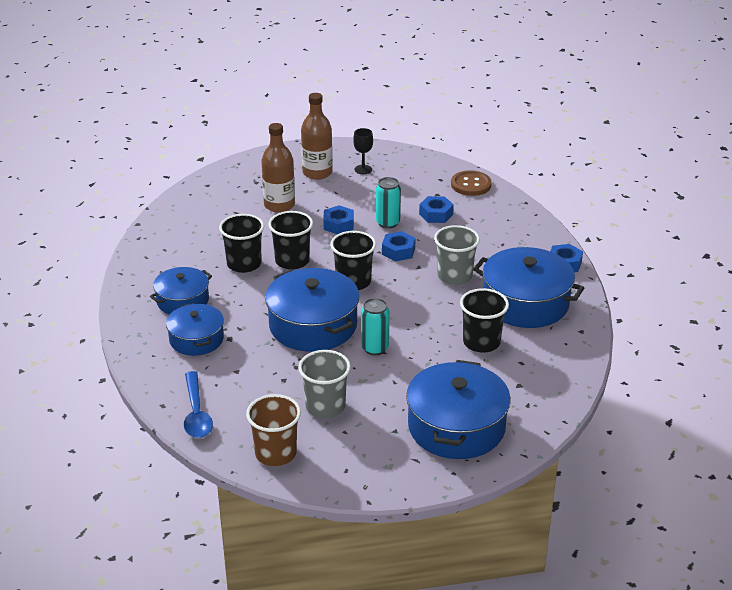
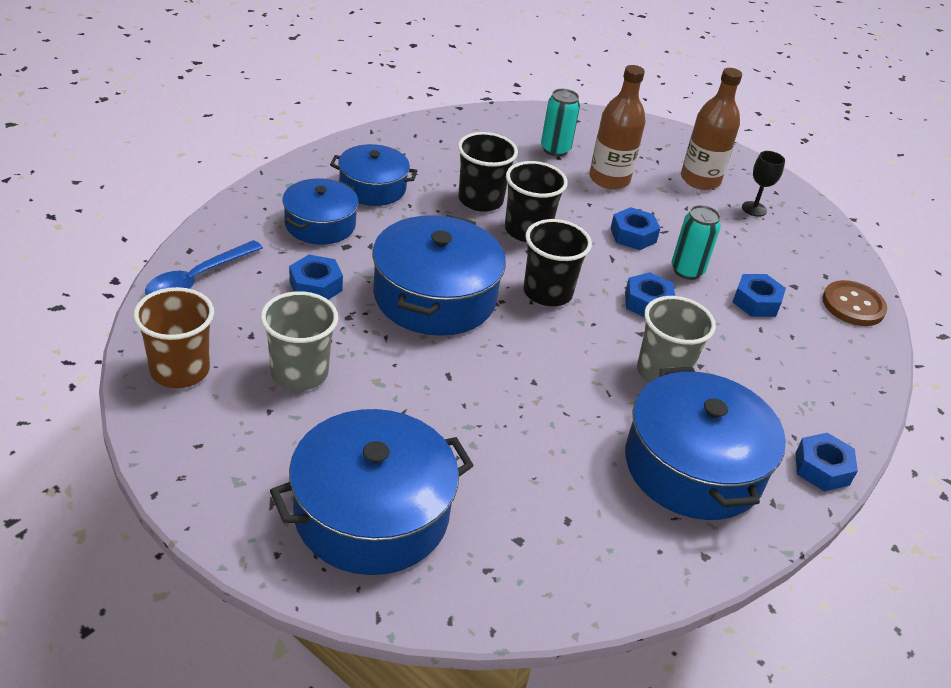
camera: 45 degrees right, 5 degrees up
(254, 367) = (315, 286): none -> blue nut
(375, 348) = (447, 365): turquoise can -> turquoise can (555, 150)
(481, 342) = (564, 459): black cup -> none

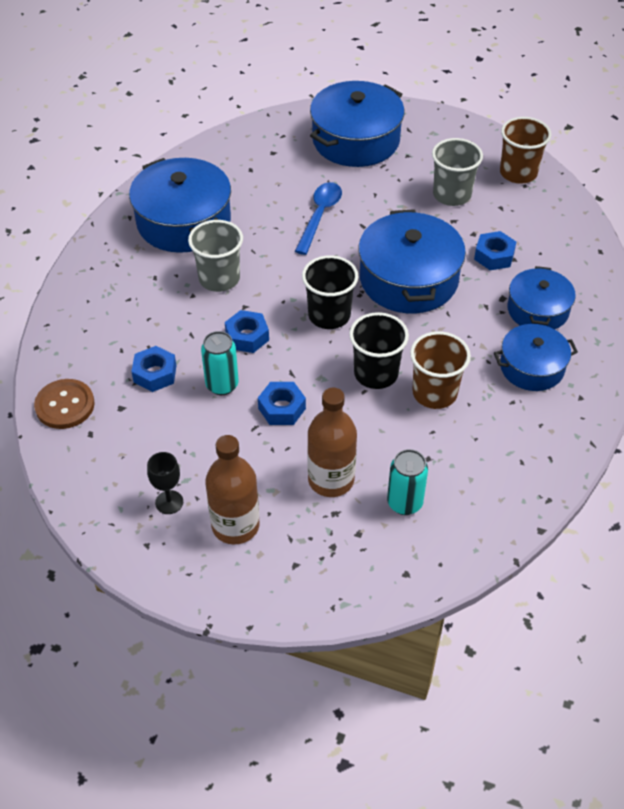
camera: 165 degrees right, 10 degrees up
(197, 279) = (571, 231): blue spoon -> blue spoon (320, 216)
(480, 200) = (434, 393): black cup -> brown cup
(822, 468) = (97, 248): blue nut -> none

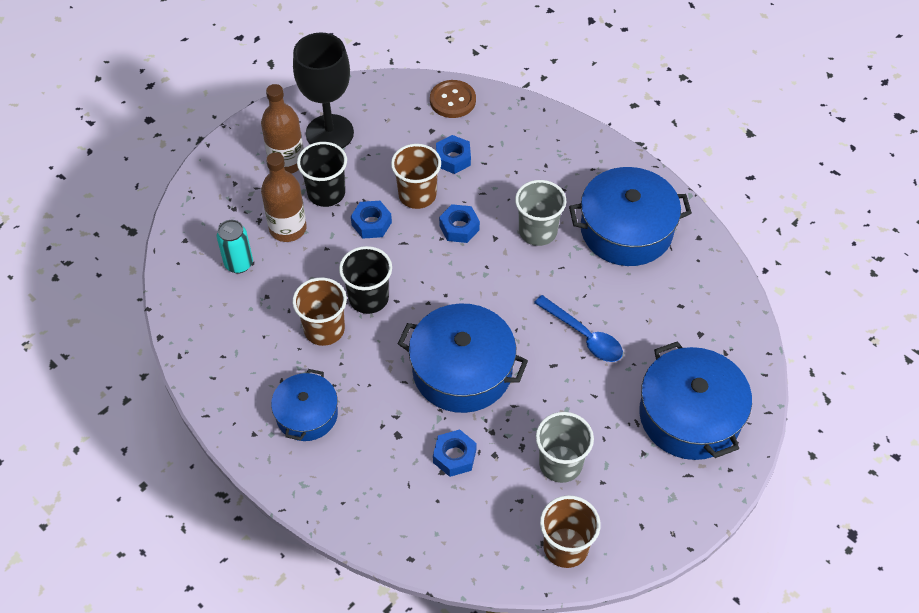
camera: 115 degrees right, 5 degrees up
(169, 502) = (329, 133): black goblet -> black goblet, size x2.28
(222, 385) = (417, 195): turquoise can -> brown cup
(329, 315) = (451, 292): black cup -> black cup (326, 193)
(537, 310) = (367, 456): blue pot -> none

